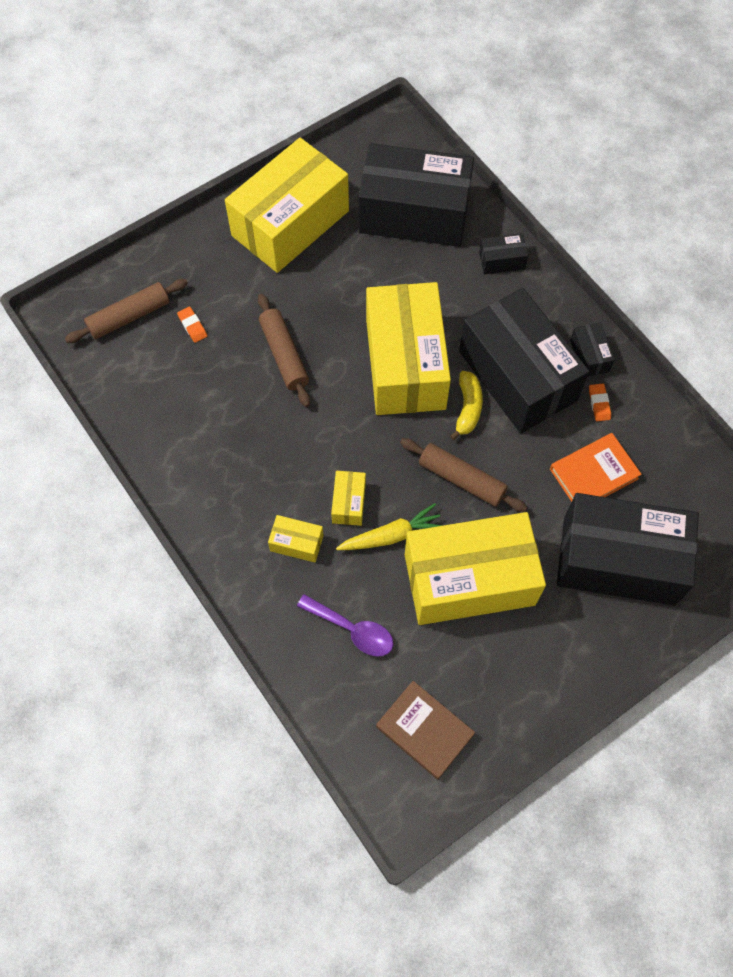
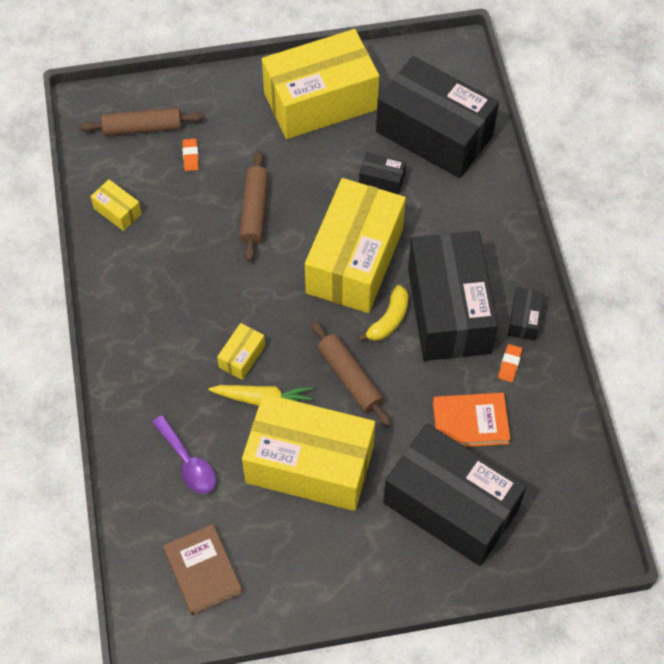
camera: 25 degrees right, 5 degrees down
(296, 543) = (180, 371): yellow box -> yellow box (117, 211)
(501, 261) = (491, 205): black box -> black box (382, 180)

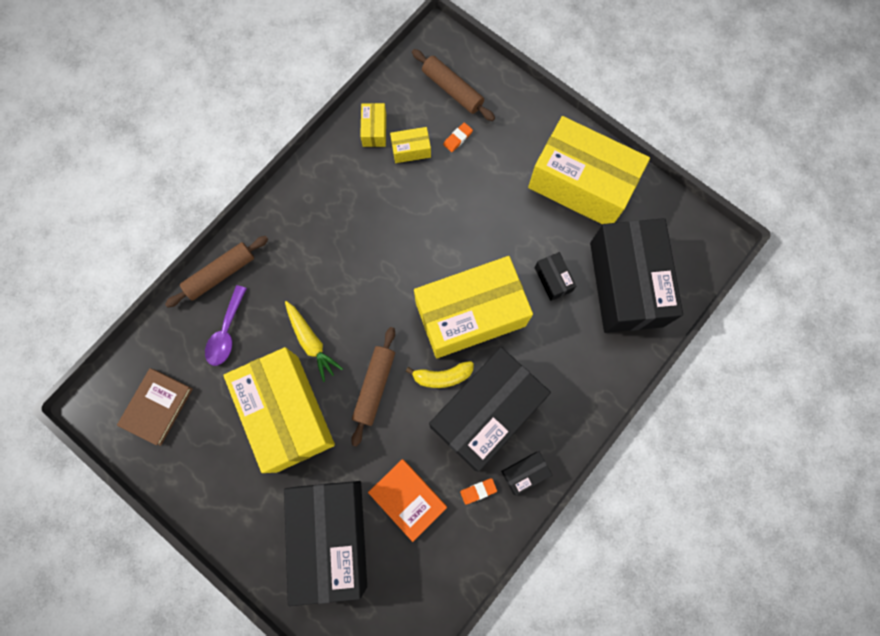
camera: 50 degrees right, 15 degrees up
(242, 357) = (332, 301): yellow box -> yellow box (411, 150)
(255, 211) = (451, 215): brown rolling pin -> brown rolling pin (221, 274)

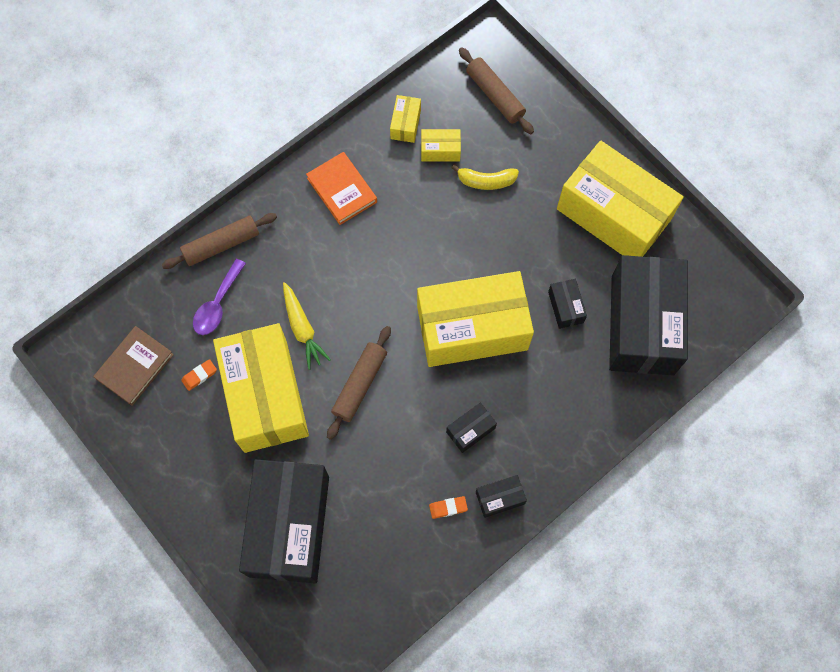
camera: 10 degrees right, 5 degrees down
(408, 499) = (374, 503): orange book -> orange book (342, 190)
(442, 376) = (431, 386): yellow banana -> yellow banana (486, 181)
(457, 138) = (491, 146): orange eraser -> orange eraser (199, 375)
(486, 412) = (470, 430): black box -> black box, size x0.40

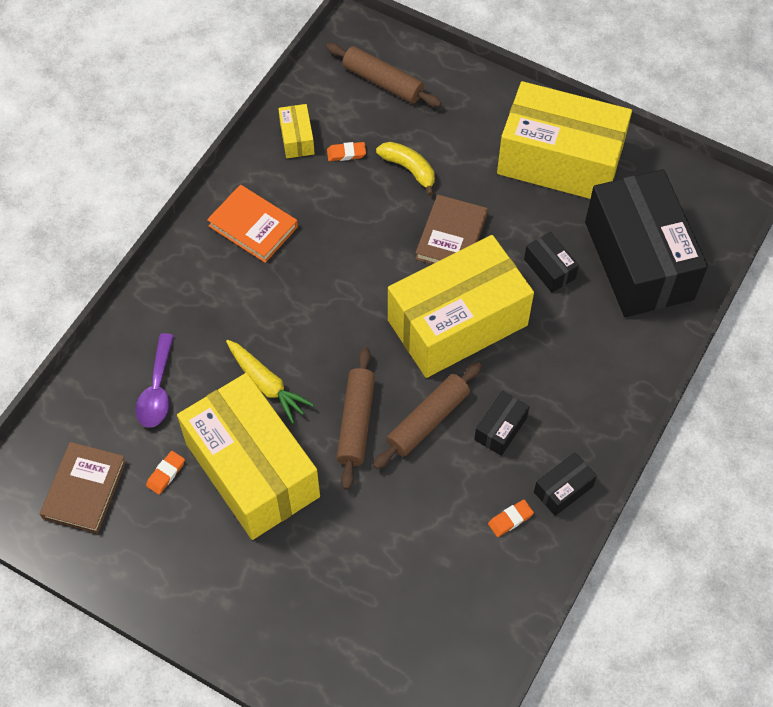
camera: 20 degrees left, 10 degrees down
(221, 245) = (137, 325): brown rolling pin -> brown rolling pin (428, 420)
(289, 526) = (337, 602): black box -> none
(440, 150) = (346, 153): yellow box -> orange eraser
(486, 181) = (409, 169): yellow banana -> yellow banana turned 120 degrees counterclockwise
(497, 252) = (451, 237): none -> brown book

